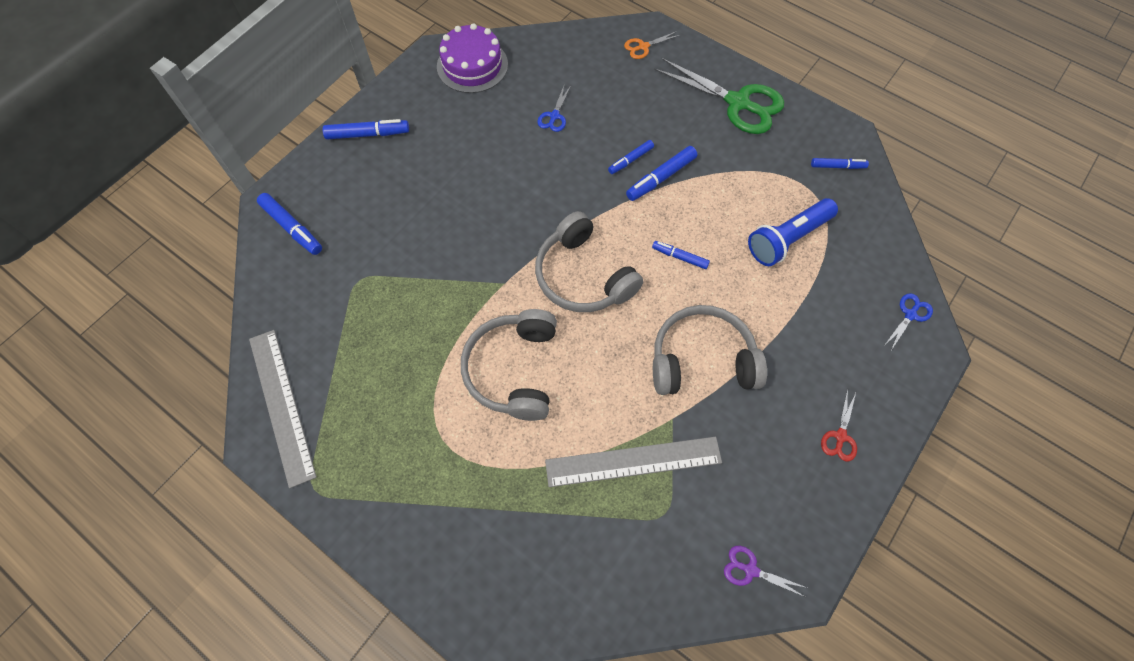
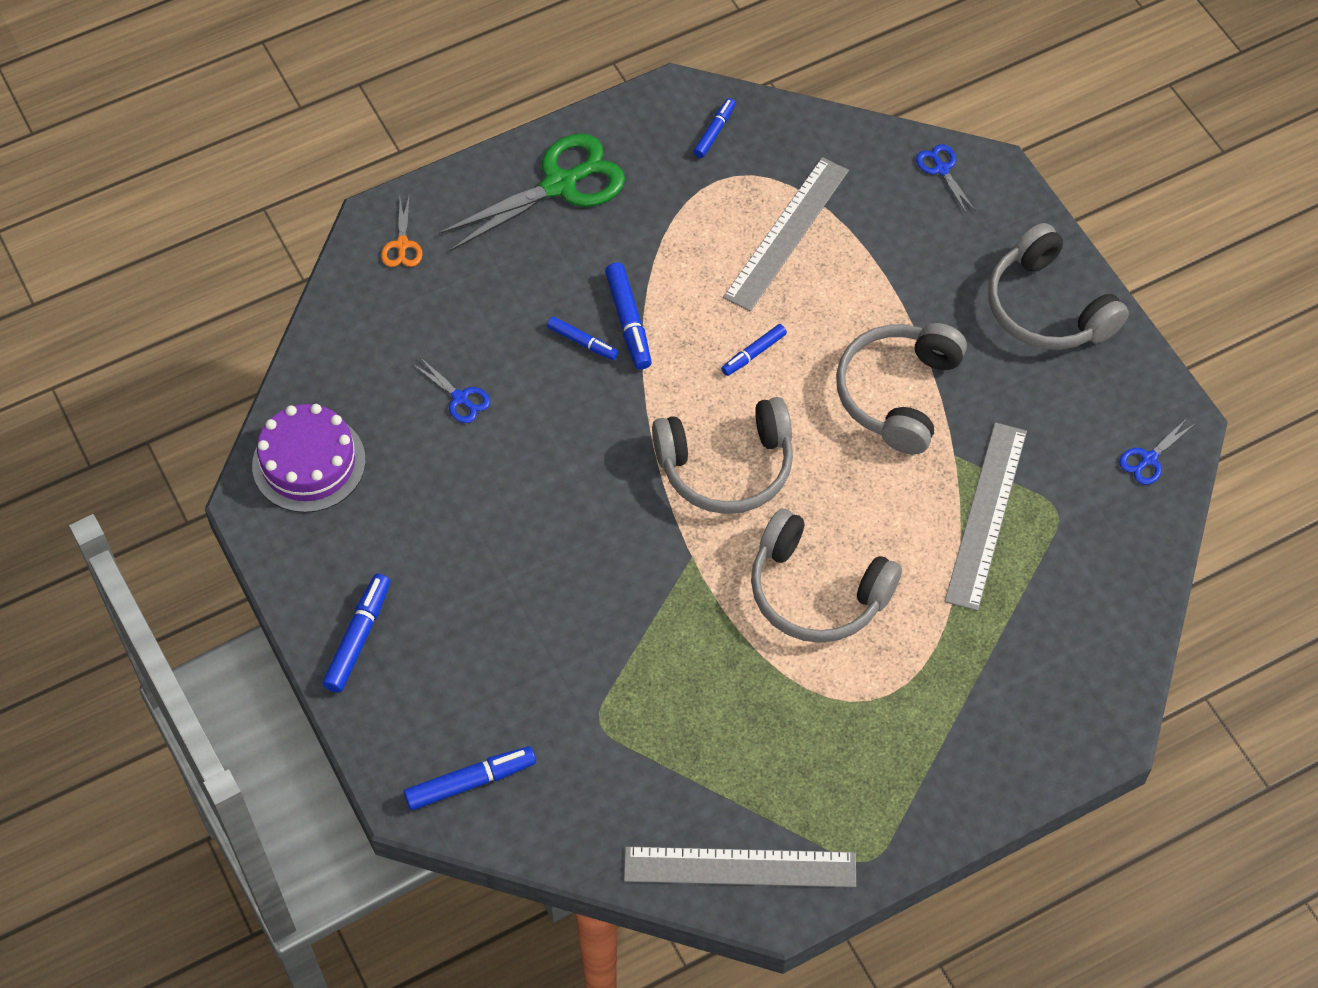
camera: 65 degrees left, 5 degrees down
(630, 160) = (582, 342): blue marker -> blue marker turned 45 degrees counterclockwise
(751, 570) = (1149, 459): purple scissors -> blue scissors
(787, 239) = (786, 233): blue flashlight -> grey ruler
(840, 436) = (1047, 308): red scissors -> grey headphones

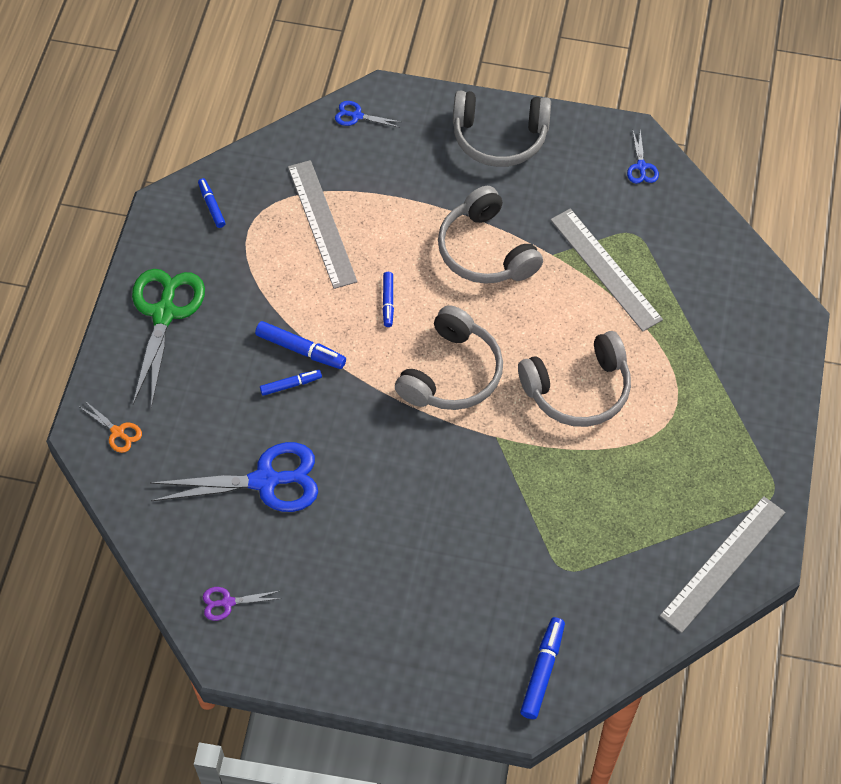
camera: 50 degrees left, 0 degrees up
(309, 463) = (228, 602): purple cake -> purple scissors
(358, 637) = (383, 664): blue marker -> none
(460, 398) = (265, 481): blue scissors -> blue scissors, size x2.21

